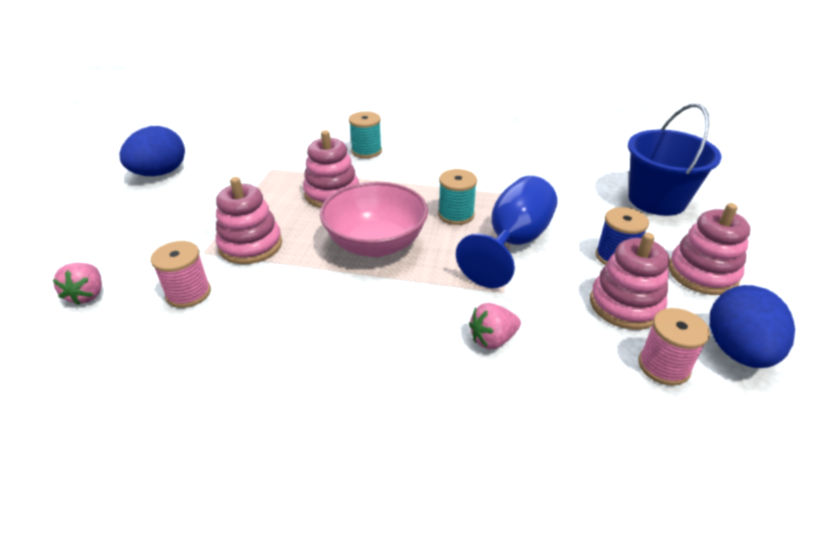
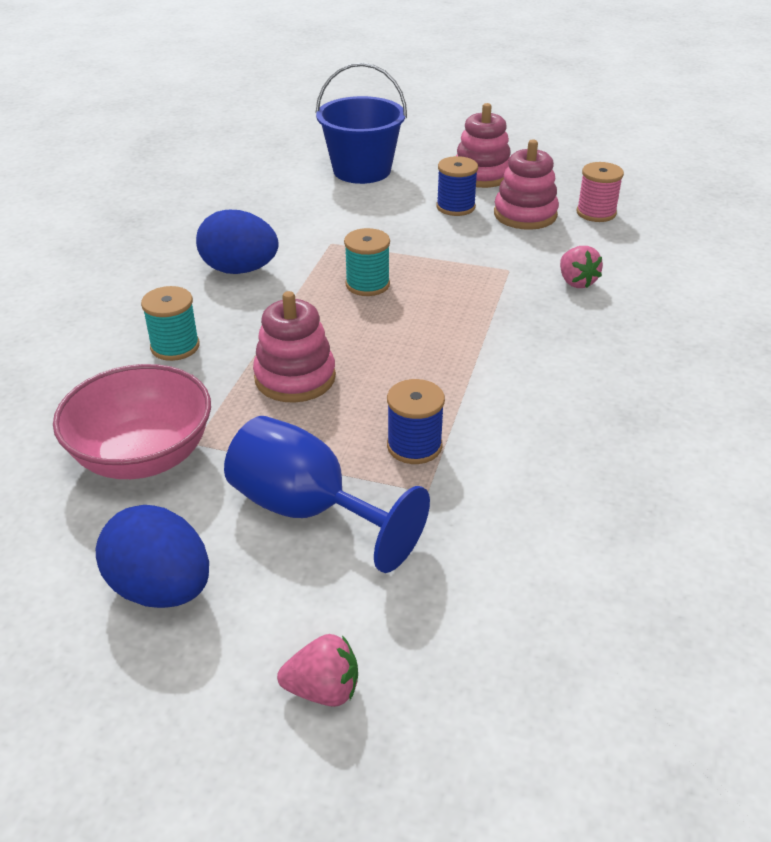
camera: 85 degrees left, 0 degrees up
(87, 295) = (525, 599): pink strawberry -> pink strawberry (323, 689)
(188, 293) = (518, 492): pink spool -> none
(250, 245) = (414, 446): pink stacking toy -> blue spool
(376, 244) = (422, 342): pink bowl -> pink bowl (143, 456)
(513, 243) = (428, 255): blue goblet -> blue goblet (308, 510)
(737, 351) = (575, 183): blue egg -> blue egg (240, 270)

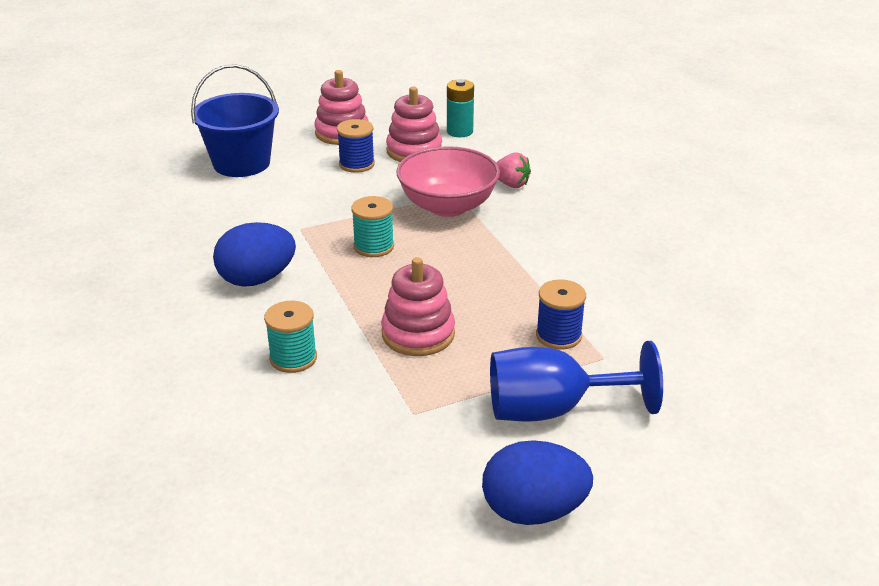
camera: 40 degrees left, 5 degrees down
(143, 456) = (390, 442): pink bowl -> pink bowl (447, 206)
(323, 689) = (706, 498): pink strawberry -> none
(596, 213) = (459, 131): pink spool -> turquoise battery

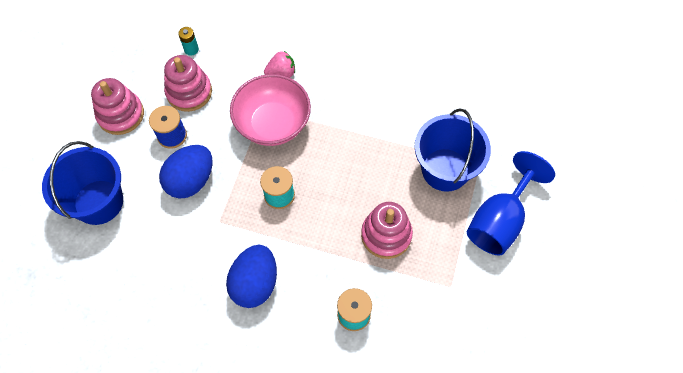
camera: 50 degrees left, 30 degrees up
(459, 131) = (191, 49): turquoise battery -> turquoise battery, size x0.66
(533, 511) = (560, 286): blue egg -> blue egg (191, 181)
(558, 335) = (445, 169): blue spool -> blue bucket

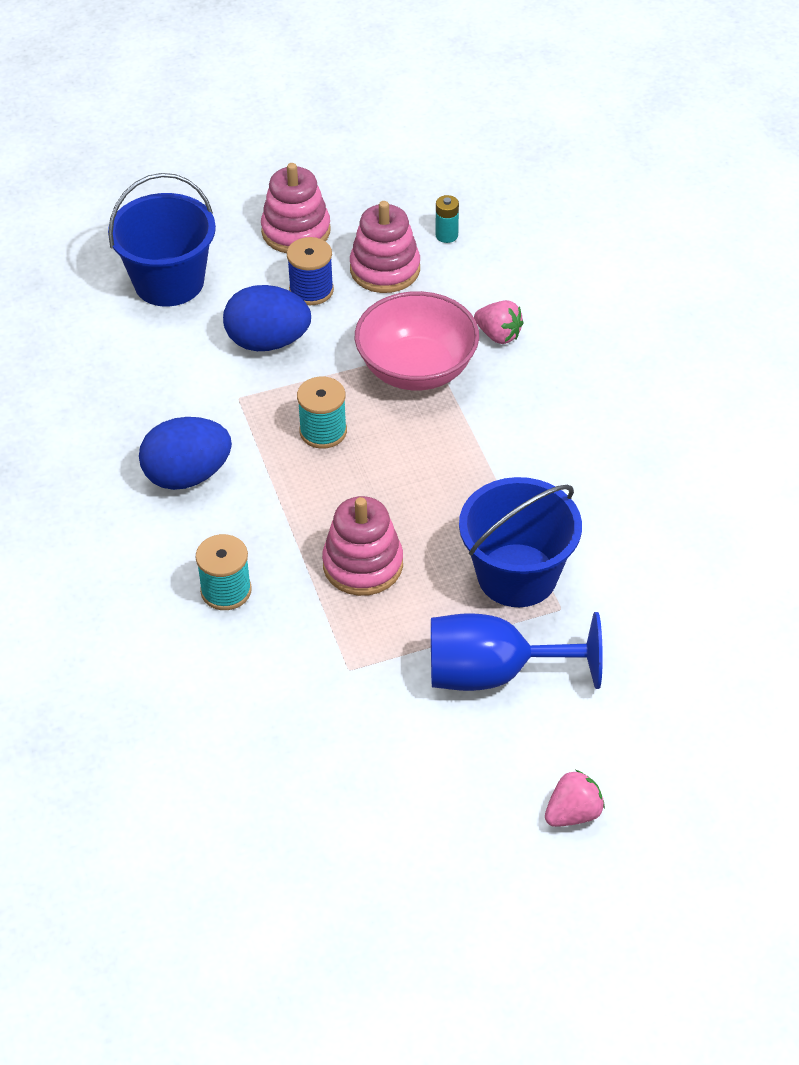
camera: 55 degrees right, 15 degrees down
(605, 241) = (573, 813): none -> pink strawberry

